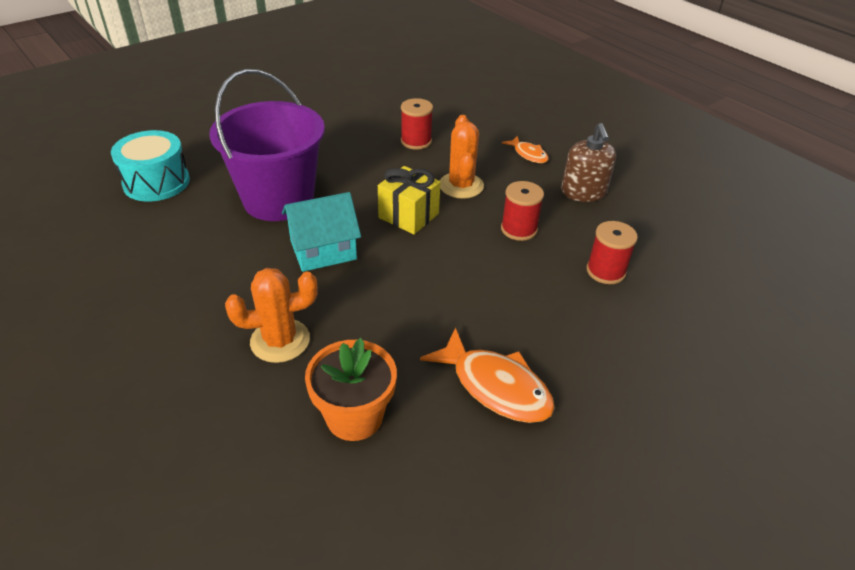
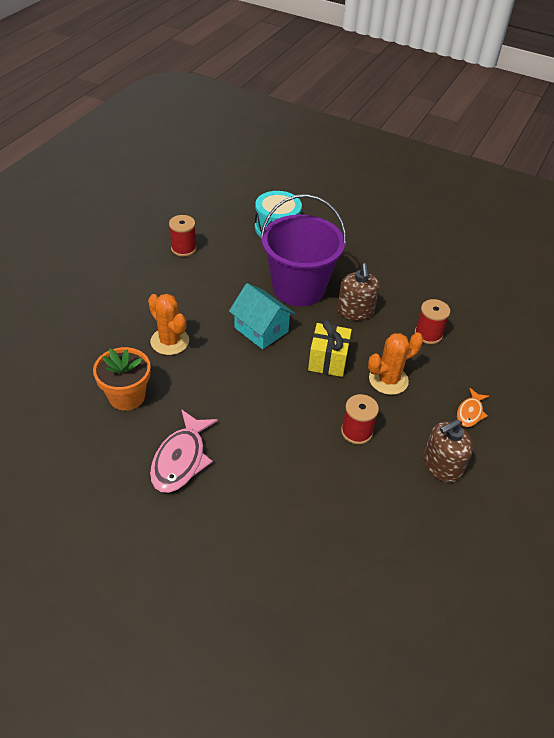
camera: 65 degrees right, 5 degrees up
(348, 173) = (355, 311): none -> brown soap dispenser
(495, 386) = (181, 459): orange fish -> pink fish
(605, 271) = (340, 502): red spool -> red spool (183, 248)

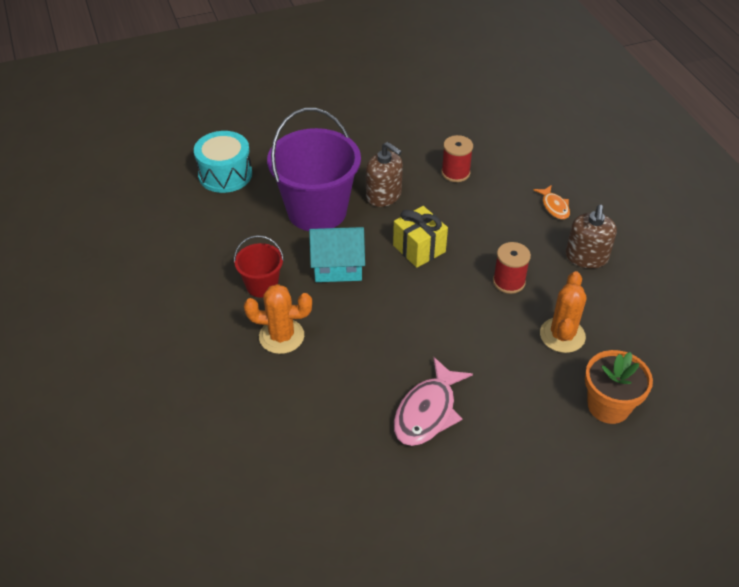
camera: 45 degrees left, 0 degrees up
(127, 396) = (315, 407): orange flower pot -> orange flower pot (608, 406)
(181, 459) = (427, 411): pink fish -> pink fish turned 60 degrees clockwise
(183, 248) = (171, 252): red spool -> none
(202, 305) = (262, 285): none -> red bucket
(388, 380) = (477, 228): orange cactus -> orange cactus (562, 335)

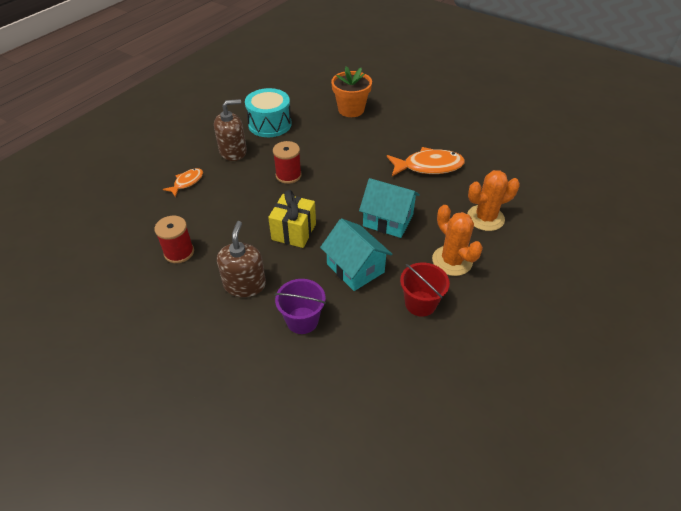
camera: 125 degrees left, 0 degrees up
(225, 174) = (309, 440): turquoise drum -> turquoise drum (270, 124)
(317, 211) = (302, 320): purple bucket -> purple bucket, size x0.49
(374, 322) = (388, 220): none -> turquoise house
(427, 411) = (428, 166): pink fish -> orange fish
(562, 335) = (315, 139): orange cactus -> orange cactus (485, 218)

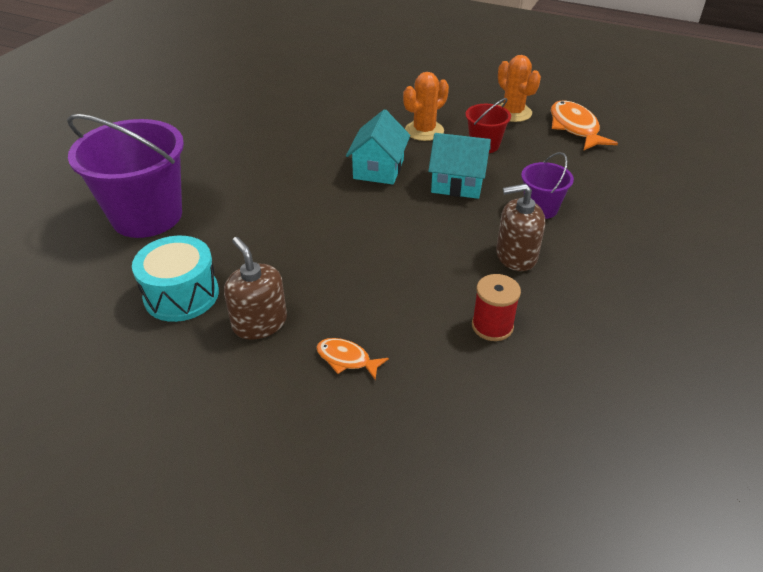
camera: 100 degrees left, 5 degrees down
(288, 175) = (311, 253): red spool -> none
(294, 232) = (419, 232): yellow gift -> none
(351, 110) = (147, 216): orange flower pot -> purple bucket
(355, 268) = (457, 183): turquoise house -> turquoise house turned 60 degrees clockwise
(428, 166) = (279, 148): orange fish -> orange fish (575, 128)
(485, 218) = (358, 114): orange cactus -> orange cactus (513, 113)

